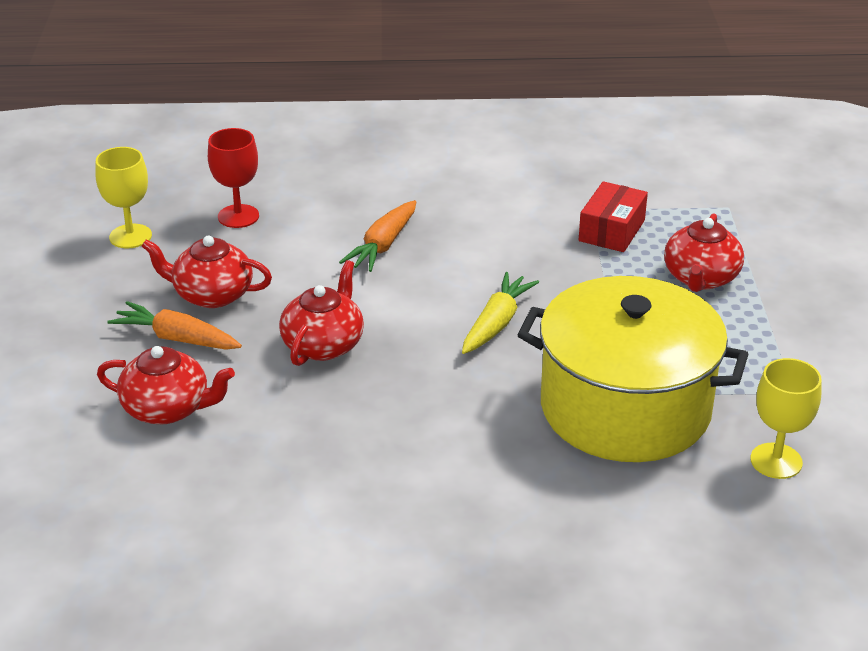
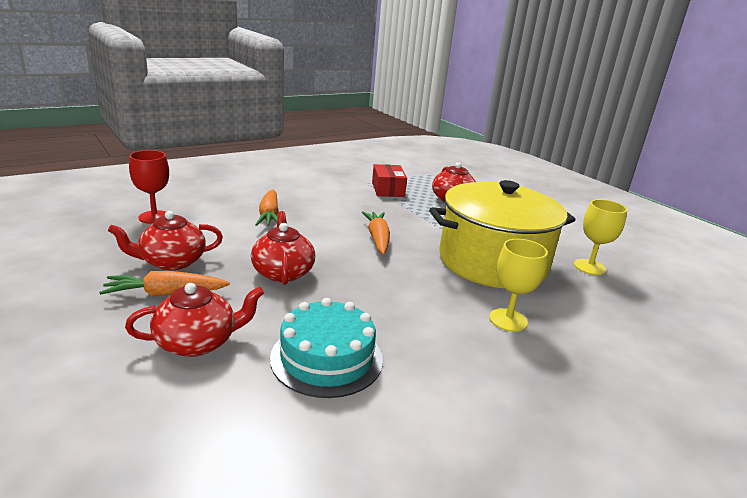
camera: 35 degrees left, 10 degrees down
(130, 236) = (74, 241): yellow goblet -> yellow goblet (508, 320)
(276, 469) = (326, 358): none -> turquoise cake
(496, 323) = (378, 238): yellow carrot -> orange carrot

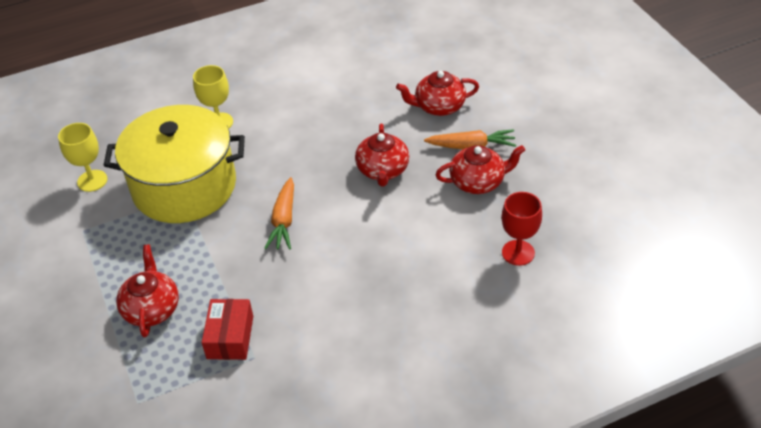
camera: 165 degrees left, 20 degrees up
(269, 215) = (395, 261): orange carrot -> none
(326, 358) = (358, 95): turquoise cake -> none

